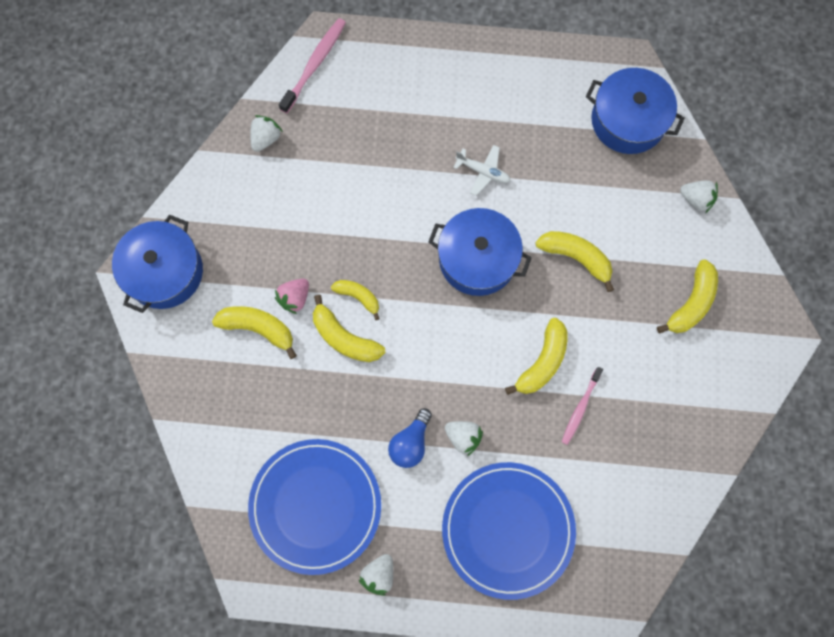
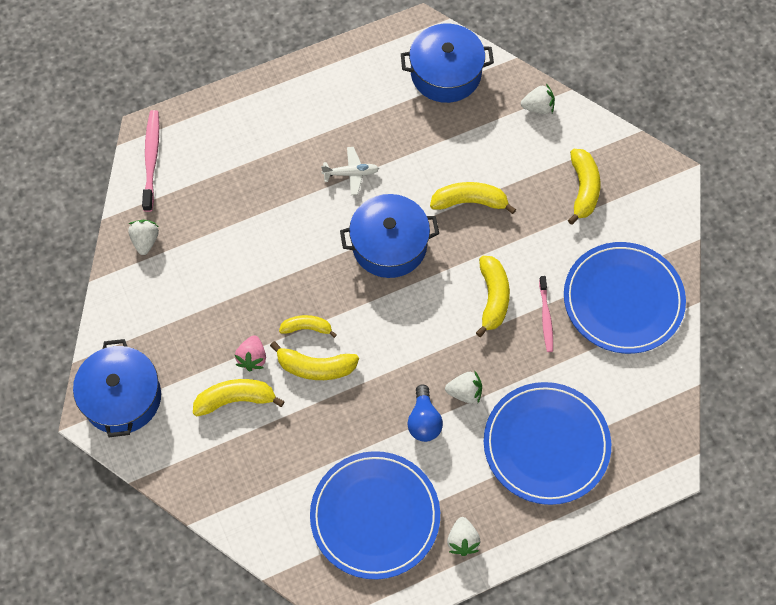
camera: 30 degrees left, 10 degrees down
(664, 432) = (623, 300): none -> blue plate

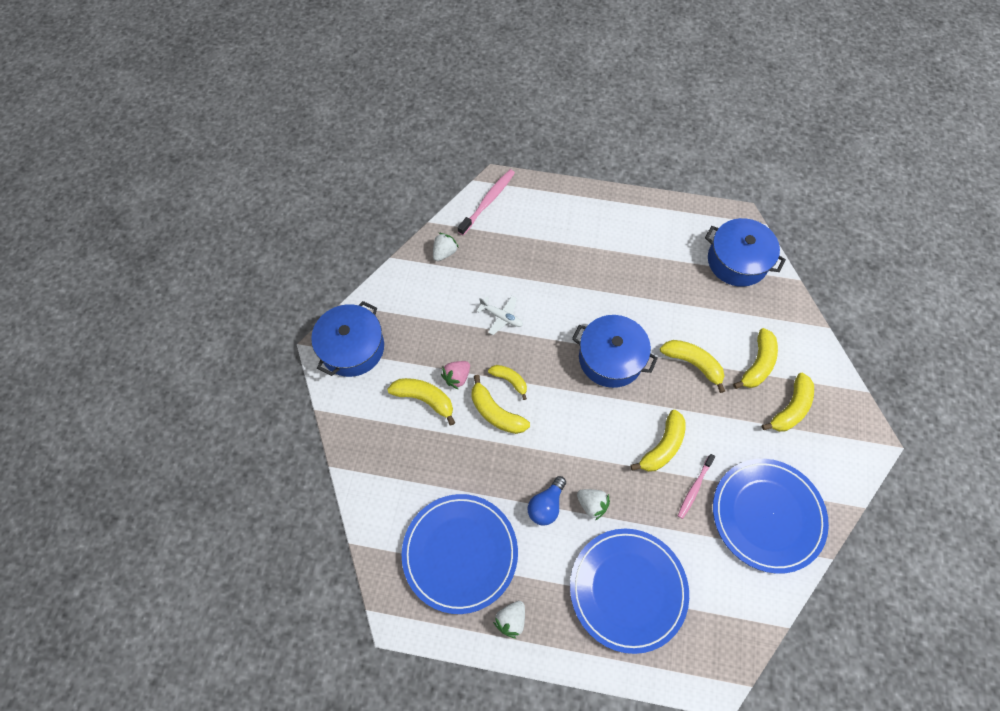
camera: 35 degrees right, 0 degrees up
(351, 173) = (618, 291): white plane -> white plane (501, 317)
(528, 165) = (757, 364): none -> yellow banana
(538, 107) = (793, 326): white strawberry -> none

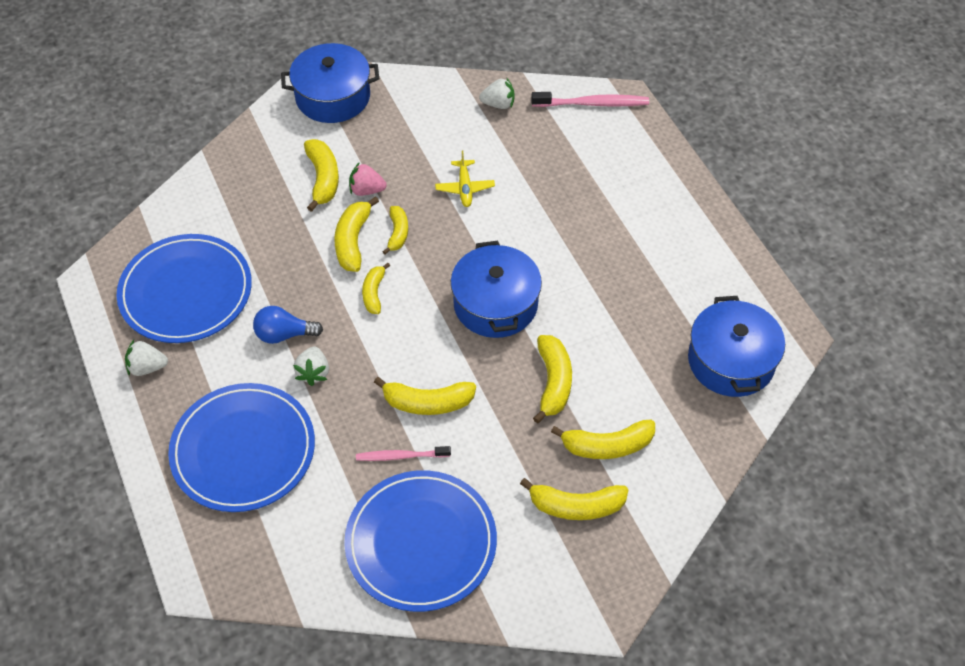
camera: 55 degrees right, 10 degrees down
(501, 317) = (465, 188): white plane -> yellow plane
(550, 426) = (374, 293): none -> yellow banana

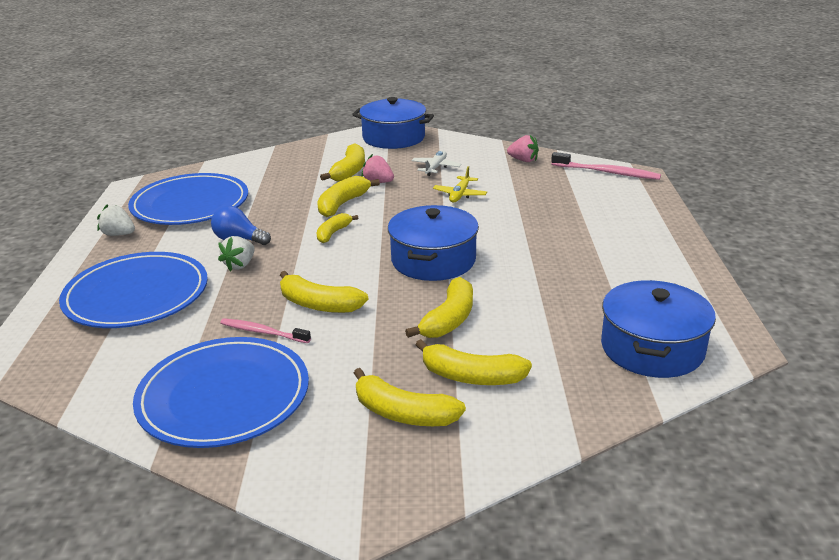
camera: 25 degrees right, 25 degrees down
(398, 233) = (383, 207): yellow banana -> none
(413, 144) = (435, 167): none -> white plane
(498, 104) = (523, 160): white strawberry -> pink strawberry

